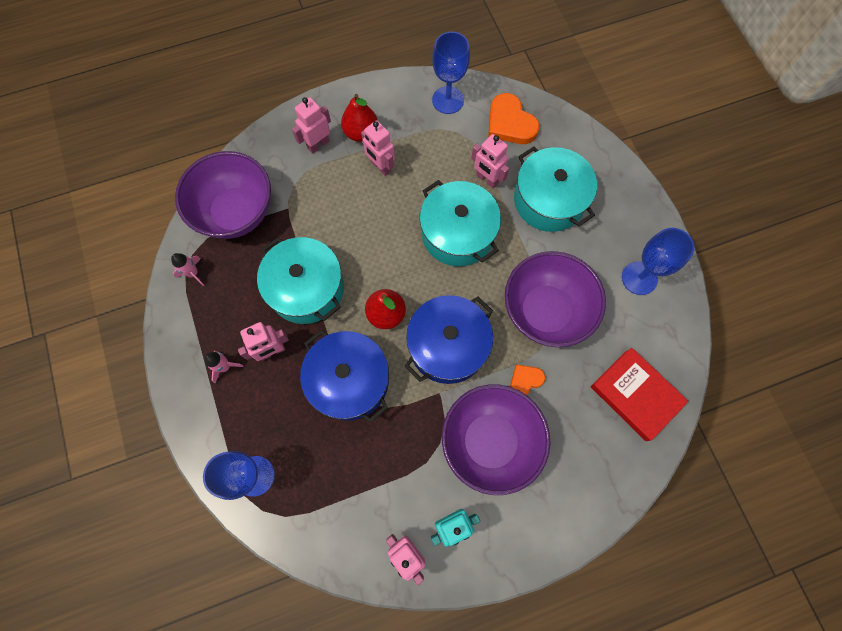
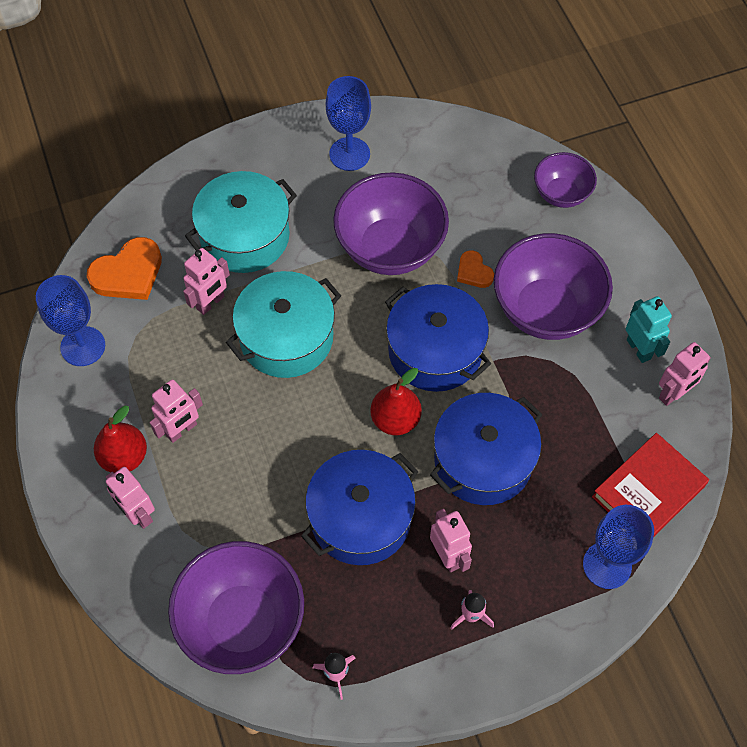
camera: 90 degrees left, 10 degrees down
(306, 289) = (361, 518): turquoise pot -> blue pot
(615, 464) = (561, 194): none -> purple bowl
(635, 395) = (485, 169): red book -> red book (648, 491)

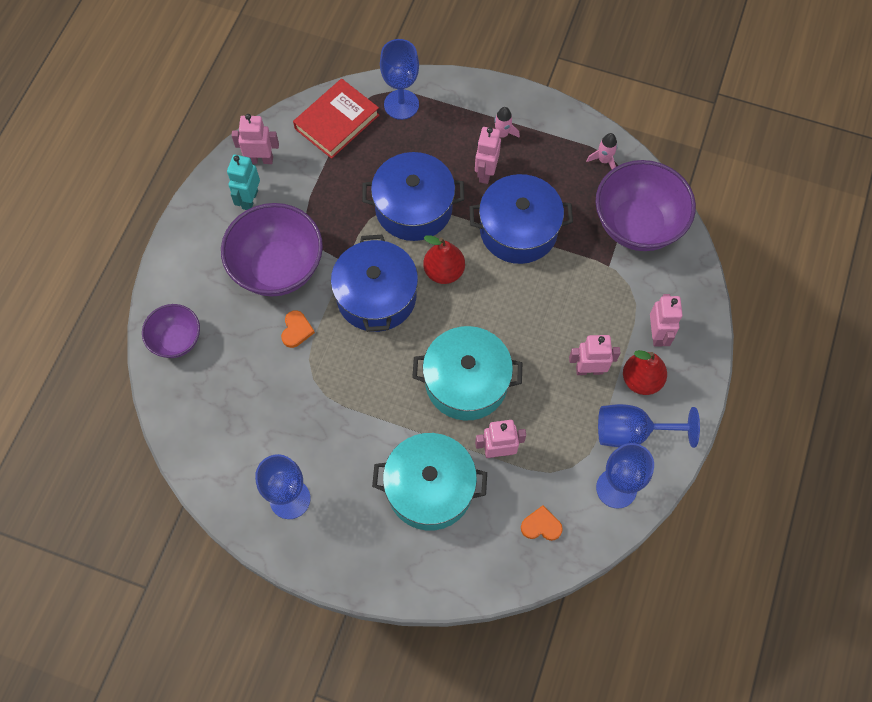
camera: 140 degrees left, 5 degrees up
(101, 403) = (632, 432): none -> blue goblet
(128, 273) = (541, 526): orange heart -> orange heart, size x0.55
(390, 248) = (335, 394): purple bowl -> none
(648, 491) = (337, 122): red book -> red book turned 45 degrees counterclockwise

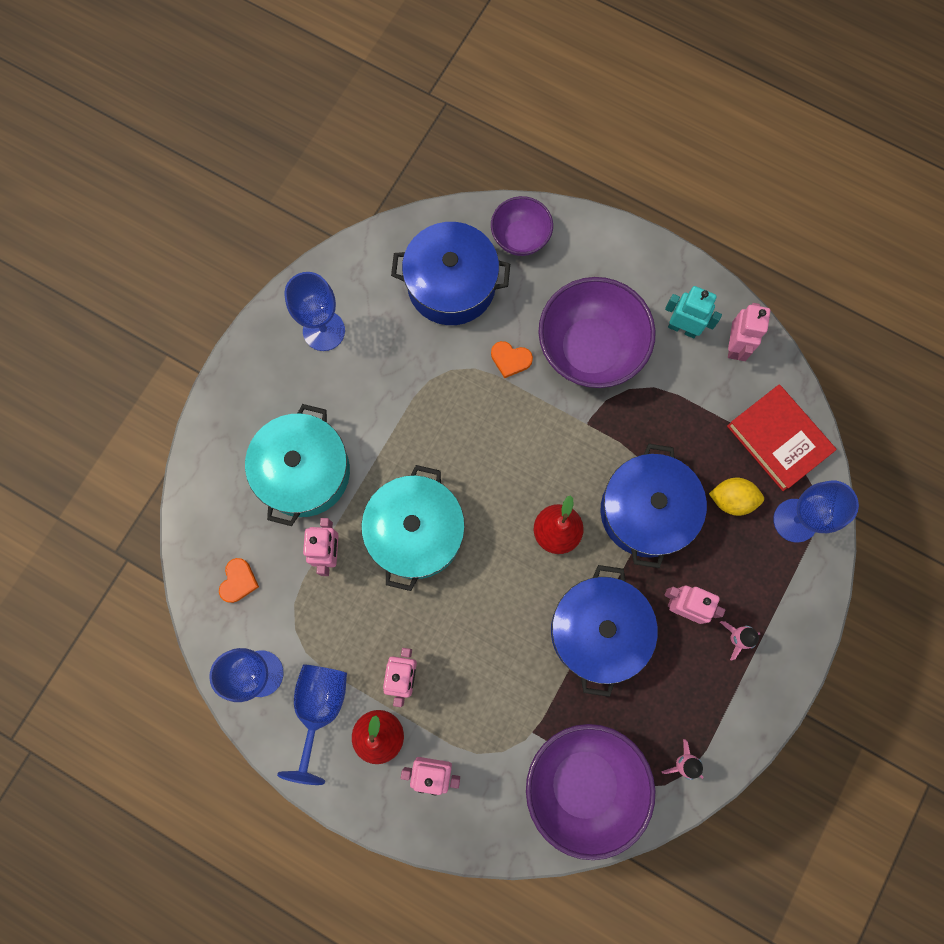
camera: 100 degrees right, 10 degrees up
(376, 296) = (537, 451): blue pot -> blue pot (451, 285)
(392, 149) = (731, 499): none -> yellow lemon

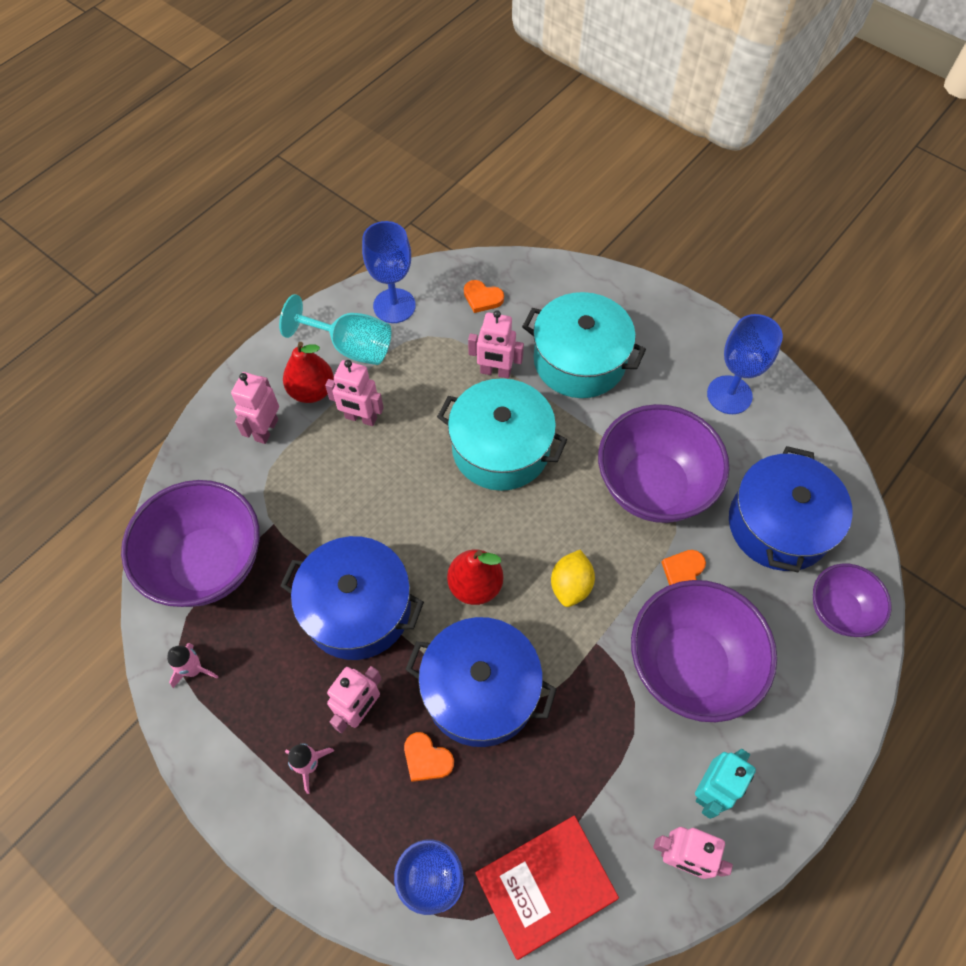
camera: 100 degrees right, 15 degrees down
(320, 707) = (351, 347): blue goblet -> turquoise goblet
(432, 391) = (653, 486): none -> purple bowl
(709, 544) = (427, 759): none -> orange heart
(731, 499) = (476, 800): yellow lemon -> yellow lemon (571, 585)

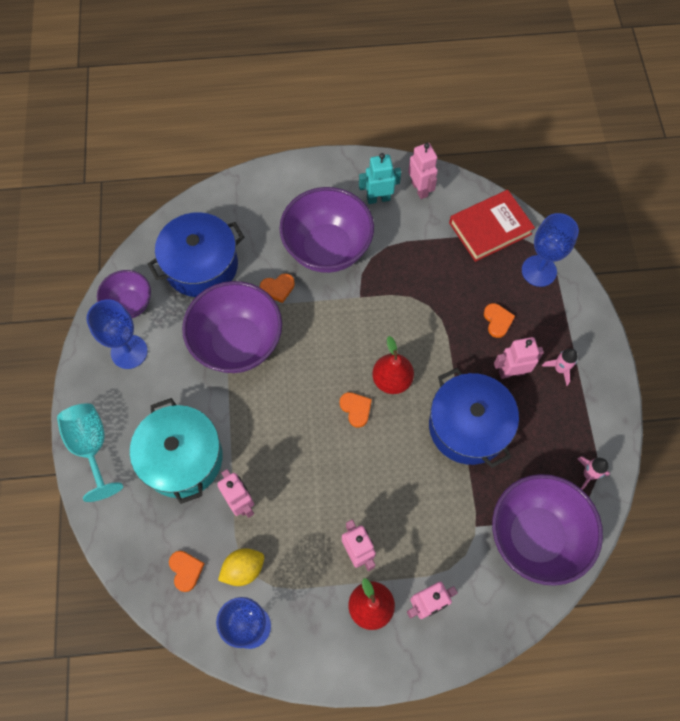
camera: 135 degrees left, 5 degrees up
(351, 347) = (312, 619): turquoise goblet -> turquoise goblet (91, 447)
(480, 527) = (356, 409): none -> orange heart
(480, 690) = (441, 327): blue pot -> none
(500, 448) = (294, 446): turquoise pot -> none
(545, 886) = (490, 228): red book -> red book turned 45 degrees counterclockwise
(571, 585) = (342, 334): yellow lemon -> yellow lemon (243, 569)
(839, 610) = (228, 207): purple bowl -> purple bowl (129, 304)

